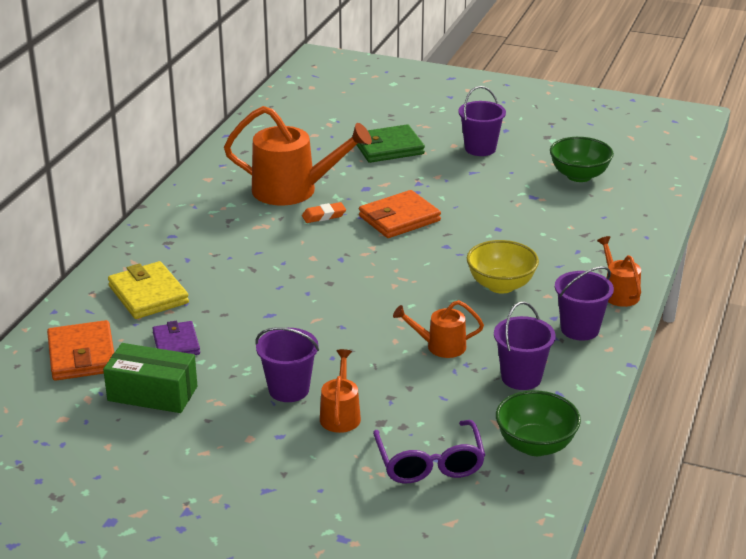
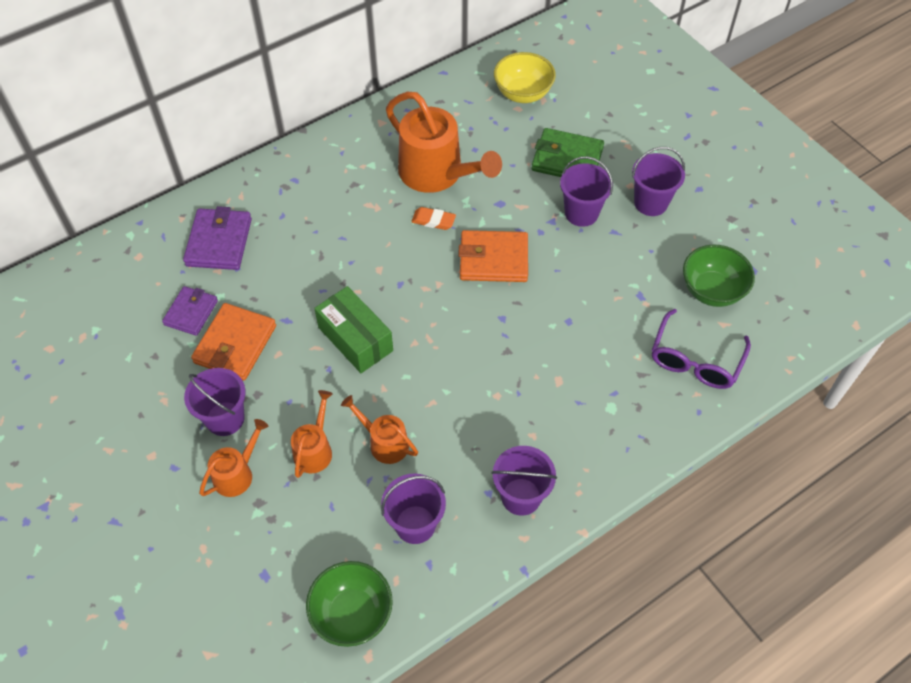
camera: 35 degrees right, 25 degrees up
(82, 355) = (117, 285): orange wallet -> orange wallet (235, 344)
(148, 294) = (219, 242): yellow wallet -> purple wallet
(152, 393) = (128, 360): green box -> green box (355, 339)
(430, 463) = (253, 576): purple glasses -> purple glasses (695, 360)
(435, 171) = (581, 213): none -> purple bucket
(501, 285) = (503, 397): yellow bowl -> yellow bowl (523, 94)
(618, 293) = (600, 471): orange watering can -> orange watering can (315, 449)

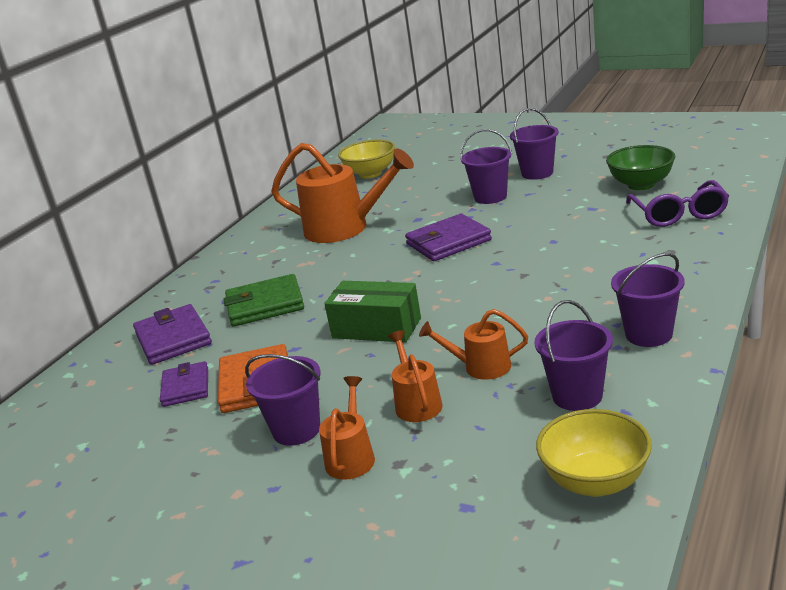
camera: 25 degrees left, 30 degrees down
(352, 614) = (595, 481): green bowl -> yellow bowl
(433, 221) = (371, 247): orange eraser -> none
(493, 259) = (448, 242): orange wallet -> purple wallet
(567, 159) = (445, 183): green wallet -> green wallet (265, 305)

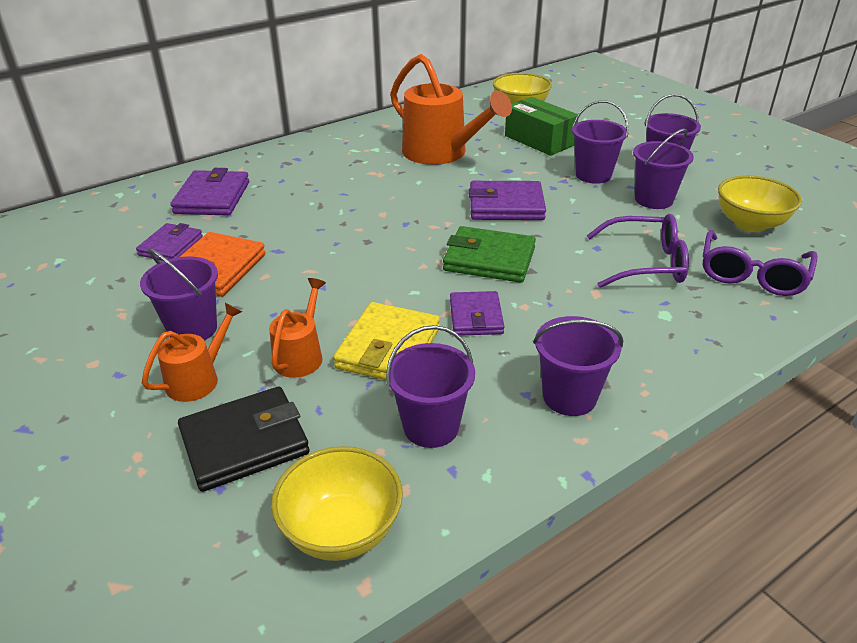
camera: 25 degrees right, 10 degrees up
(265, 305) = (304, 198): green wallet -> green wallet (489, 259)
(376, 328) = (355, 263): green box -> green box (539, 140)
(450, 473) = (245, 443): none -> black wallet
(480, 367) = (388, 348): orange watering can -> yellow wallet
(521, 319) = (476, 317): none -> purple wallet
(555, 195) = (653, 199): none -> purple bucket
(600, 236) = (646, 263): none -> purple glasses
(641, 185) = (750, 224): green bowl -> yellow bowl

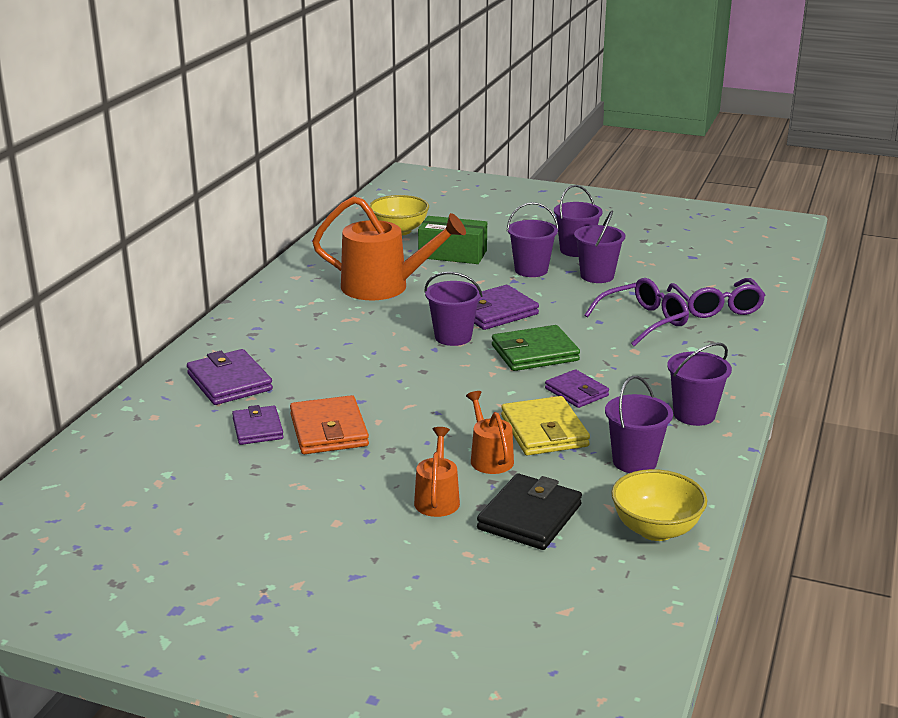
camera: 35 degrees left, 10 degrees down
(193, 329) = (380, 473): purple bucket -> purple bucket (453, 337)
(750, 224) = (679, 274): yellow bowl -> none

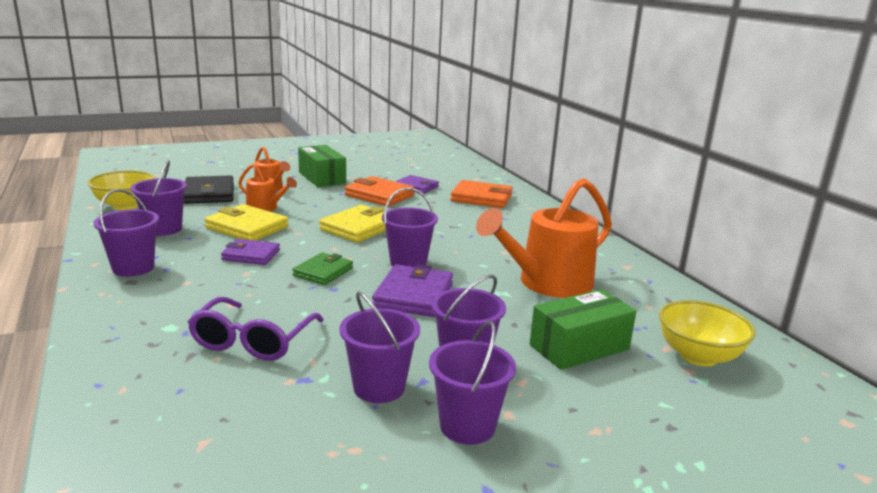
camera: 135 degrees right, 5 degrees down
(229, 382) = (481, 198): purple wallet -> orange wallet
(339, 497) = (322, 178): none -> green box
(432, 388) = (359, 228): none -> yellow wallet
(534, 353) = (323, 272): green wallet -> green wallet, size x0.66
(717, 307) = (170, 400): purple glasses -> none

